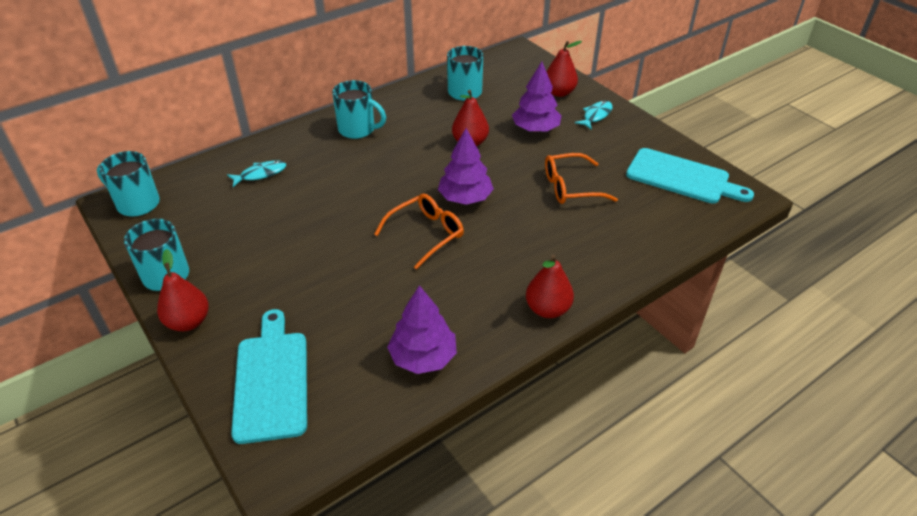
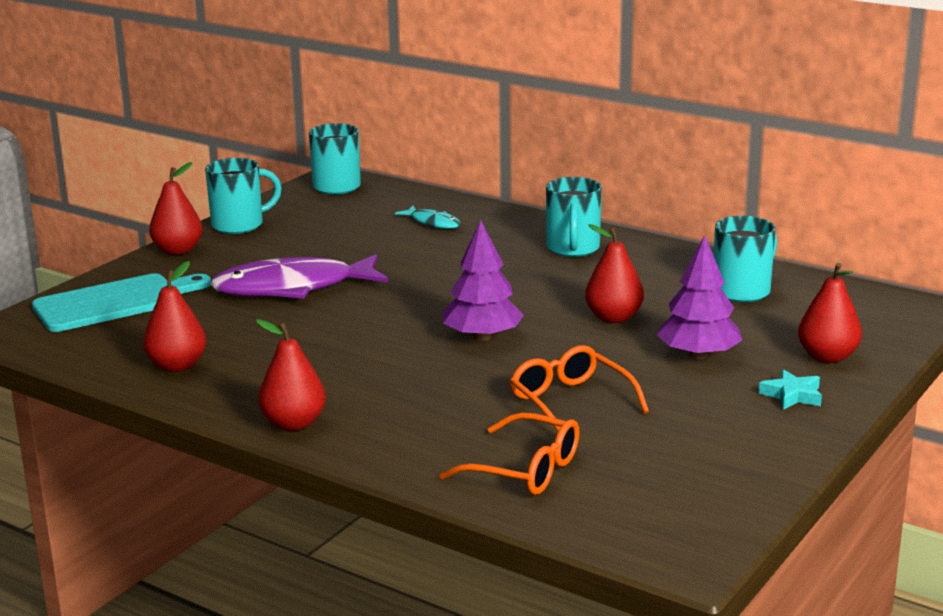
camera: 70 degrees right, 20 degrees down
(323, 267) = (292, 288): none -> purple fish
(423, 357) = (177, 366): purple tree -> red pear
(426, 234) = (390, 328): orange glasses -> orange glasses (525, 470)
(596, 115) = (792, 395): turquoise fish -> turquoise star
(682, 177) = (682, 489): turquoise cutting board -> none

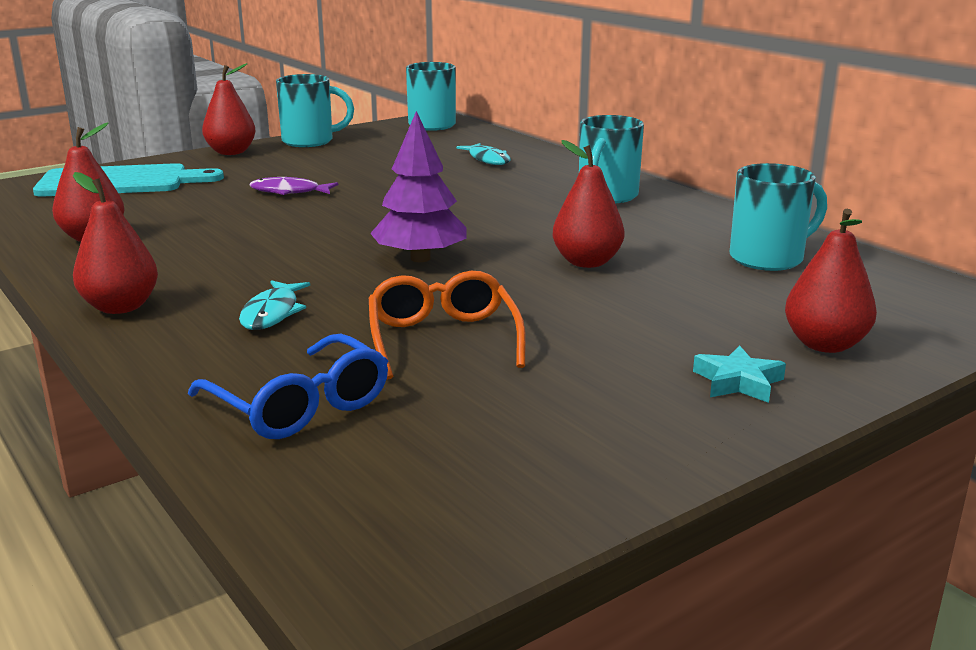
camera: 20 degrees right, 0 degrees up
(292, 288) = (289, 192): purple fish -> purple fish, size x0.48
(421, 406) = (272, 313): none -> turquoise fish
(525, 470) = (300, 406): orange glasses -> blue glasses
(698, 355) = (652, 315): purple tree -> none

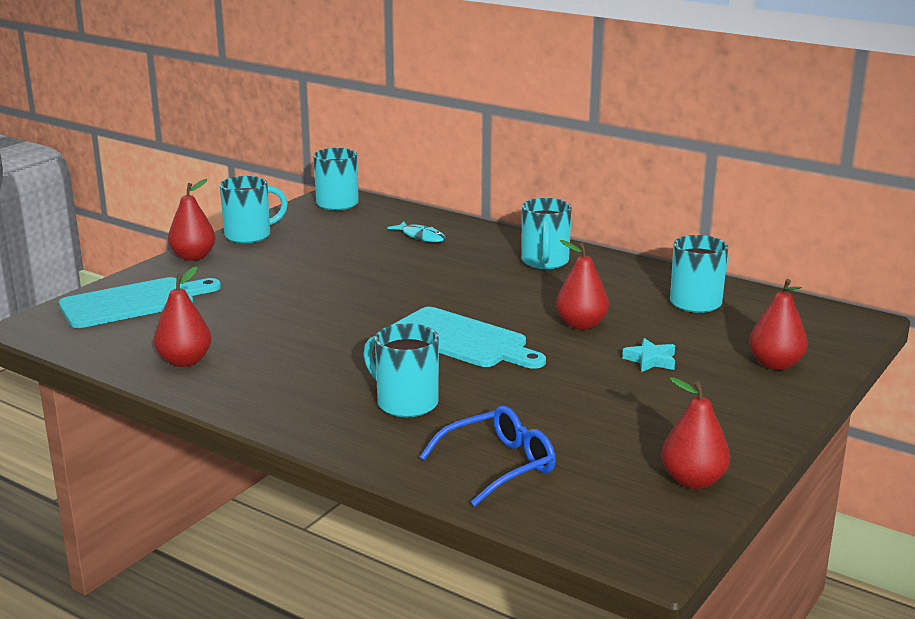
camera: 20 degrees left, 0 degrees up
(121, 307) = (287, 417): red pear -> red pear (693, 481)
(272, 313) = (405, 403): turquoise fish -> turquoise mug
(289, 192) = (293, 292): purple fish -> none
(300, 406) = (499, 465): blue glasses -> blue glasses turned 60 degrees counterclockwise
(420, 258) = (462, 340): purple tree -> turquoise cutting board
(443, 339) = (541, 402): orange glasses -> none
(738, 382) = (744, 399): turquoise star -> turquoise star (651, 360)

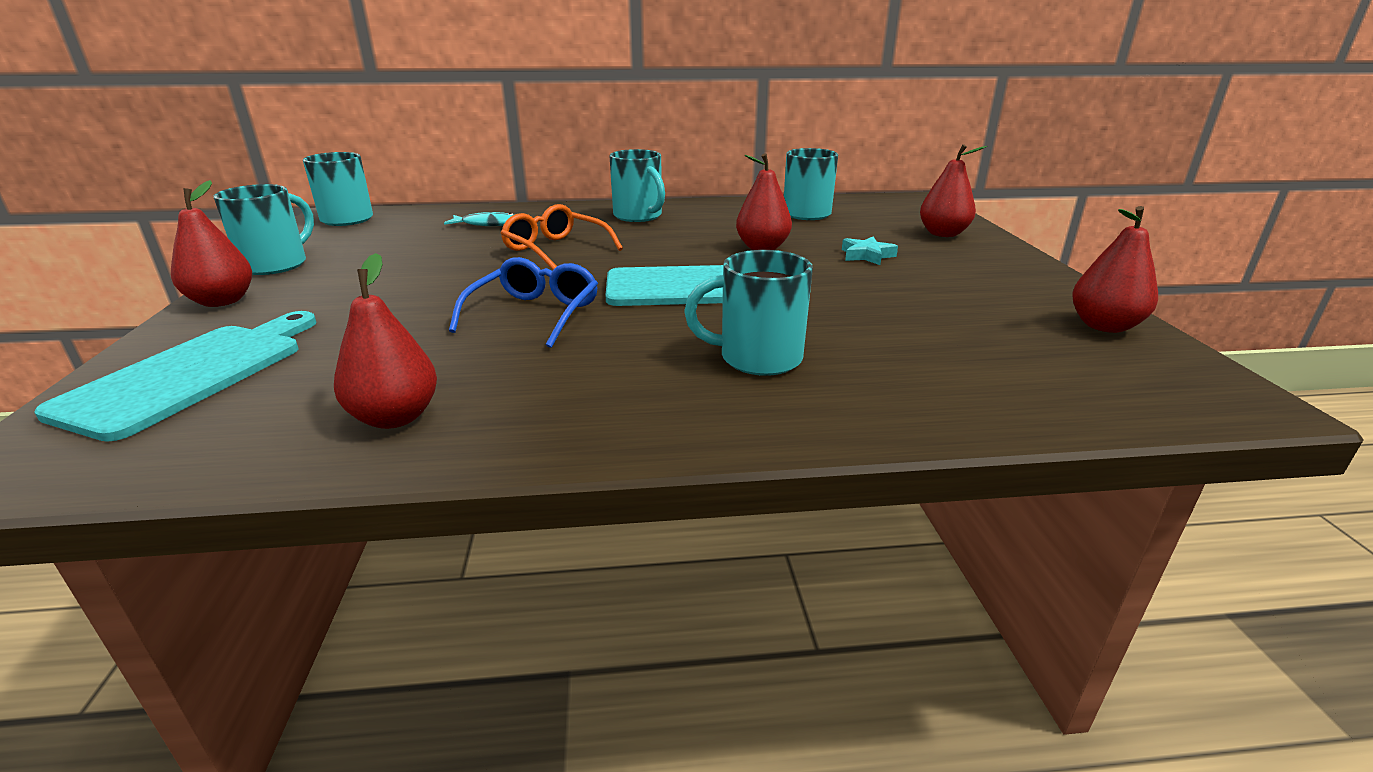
camera: 40 degrees left, 5 degrees up
(428, 276) = (555, 249): none -> orange glasses
(499, 465) = (963, 379): blue glasses -> blue glasses (535, 314)

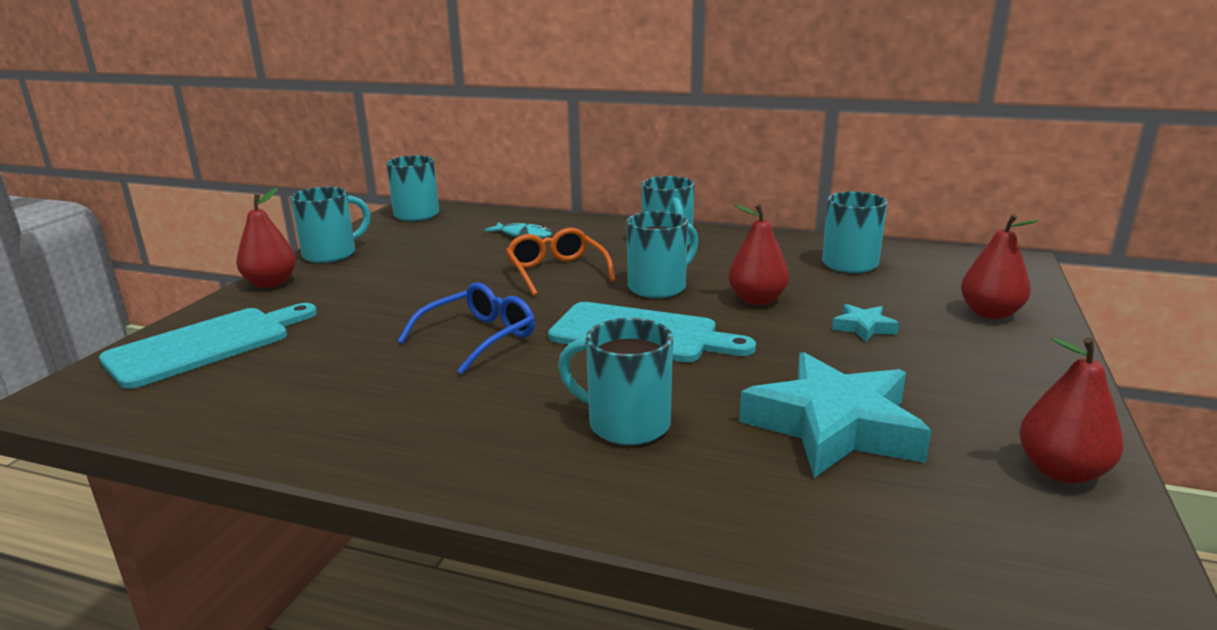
camera: 25 degrees right, 5 degrees down
(395, 417) = (299, 412): red pear -> none
(667, 249) = (659, 287): none -> turquoise mug
(924, 327) = (834, 426): none -> turquoise star

